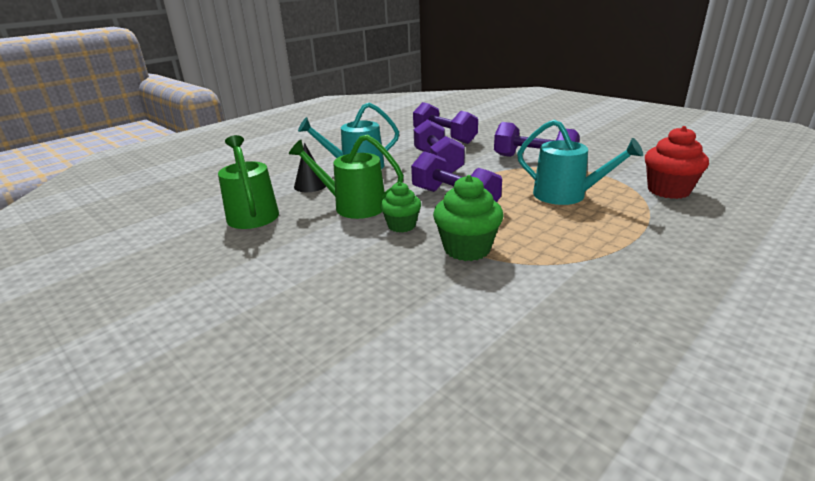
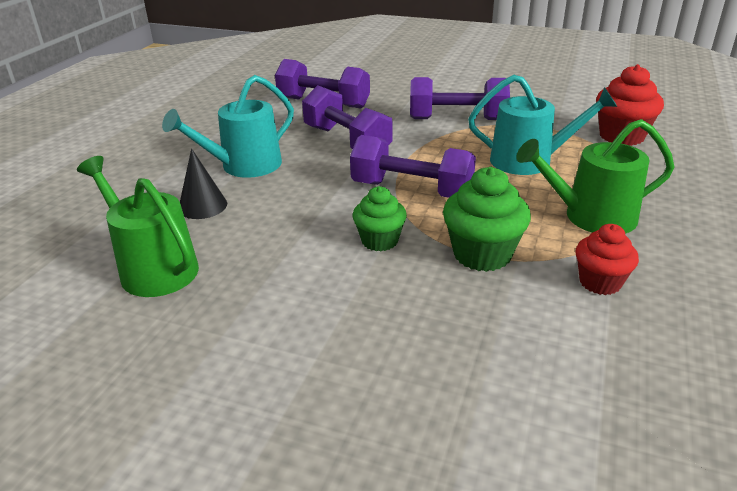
camera: 25 degrees left, 5 degrees up
(354, 206) = (293, 226): green watering can -> green watering can (591, 217)
(544, 287) = (600, 282): none -> red cupcake

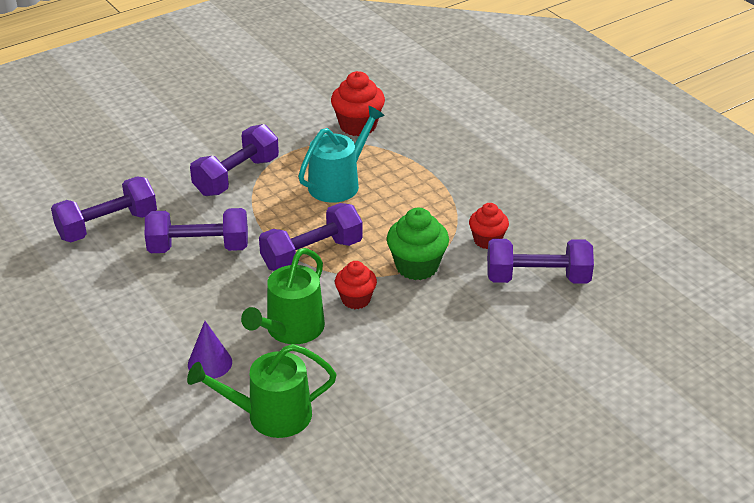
camera: 55 degrees left, 5 degrees up
(202, 206) = (210, 363): black cone -> purple cone
(244, 166) = (170, 318): turquoise watering can -> none
(379, 241) = (356, 299): green cupcake -> red cupcake
(591, 217) = (429, 202): green watering can -> green watering can (291, 329)
(600, 356) = (537, 278): none -> purple dumbbell

